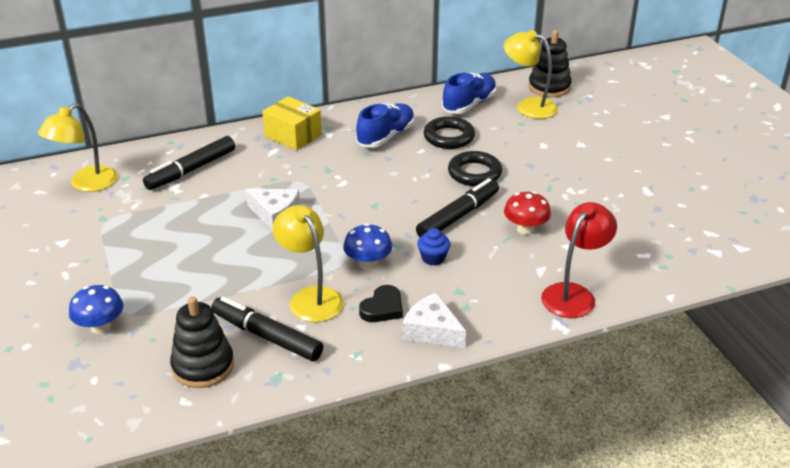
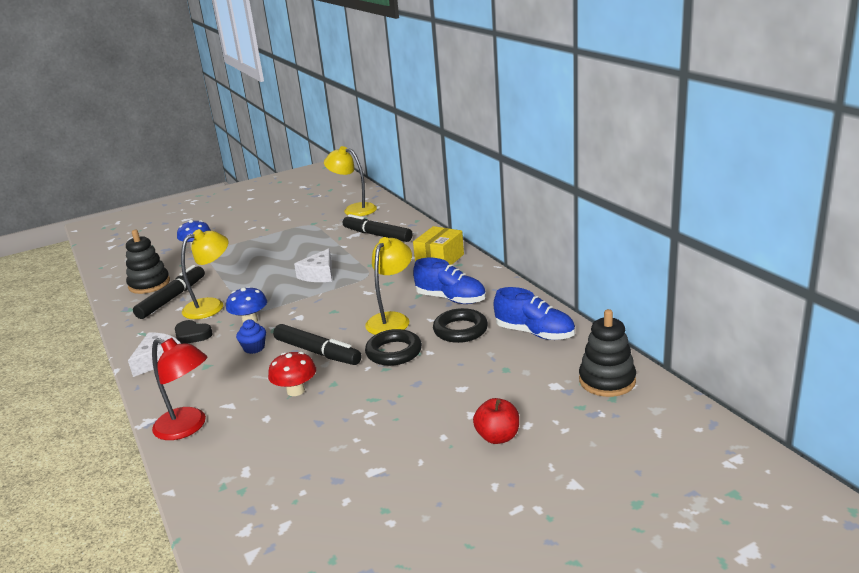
camera: 85 degrees right, 10 degrees down
(528, 106) = (549, 370): yellow lamp -> yellow lamp (392, 319)
(611, 136) = (497, 437): none -> red apple

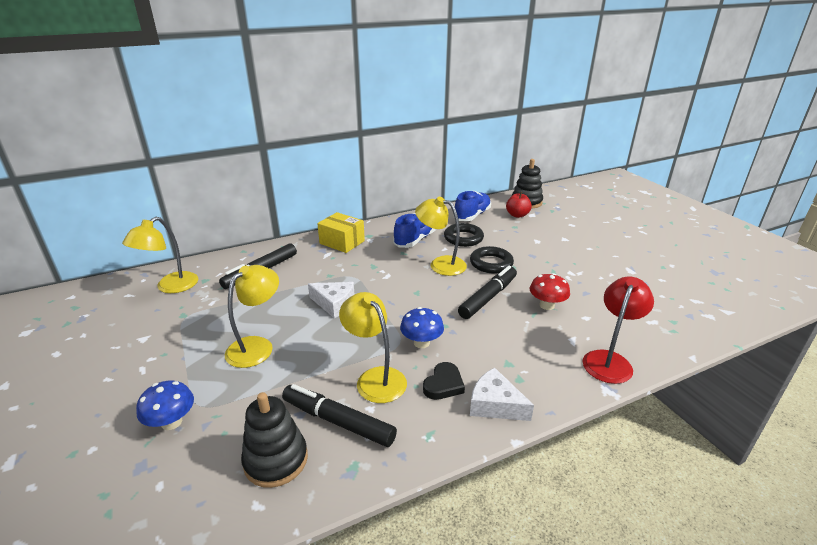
camera: 90 degrees left, 5 degrees up
(254, 348) = (477, 334): blue cupcake -> none
(266, 256) = (257, 346): none -> yellow lamp
(497, 437) = (585, 233): red apple -> red apple (517, 215)

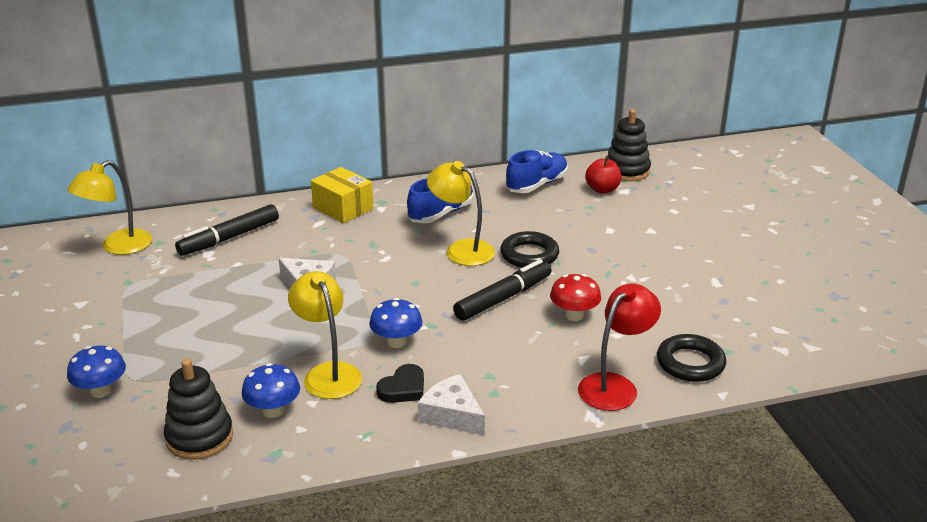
camera: 10 degrees right, 0 degrees up
(257, 346) = (205, 325): yellow lamp -> none
(338, 421) = (273, 410): black marker -> blue mushroom
(463, 238) = (508, 217): black ring -> black ring (690, 363)

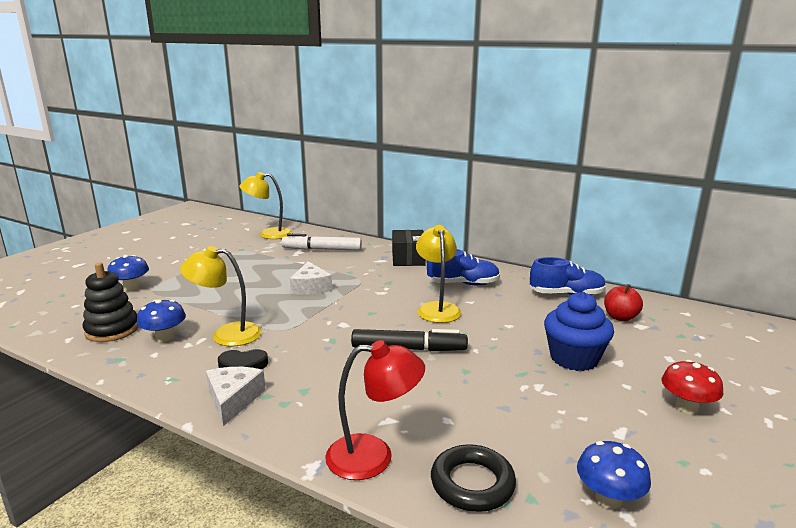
camera: 45 degrees right, 10 degrees down
(229, 238) = (322, 249): black marker -> white marker
(328, 373) = (226, 334): yellow lamp -> yellow lamp turned 105 degrees counterclockwise
(343, 208) = (408, 259): yellow box -> black box
(396, 342) = (294, 338): blue mushroom -> blue mushroom (608, 498)
(529, 255) = (479, 332): black ring -> none
(574, 315) = (439, 387): red mushroom -> red mushroom (686, 407)
(622, 242) = (574, 358): none -> blue cupcake
(627, 171) = (667, 314): black stacking toy -> none

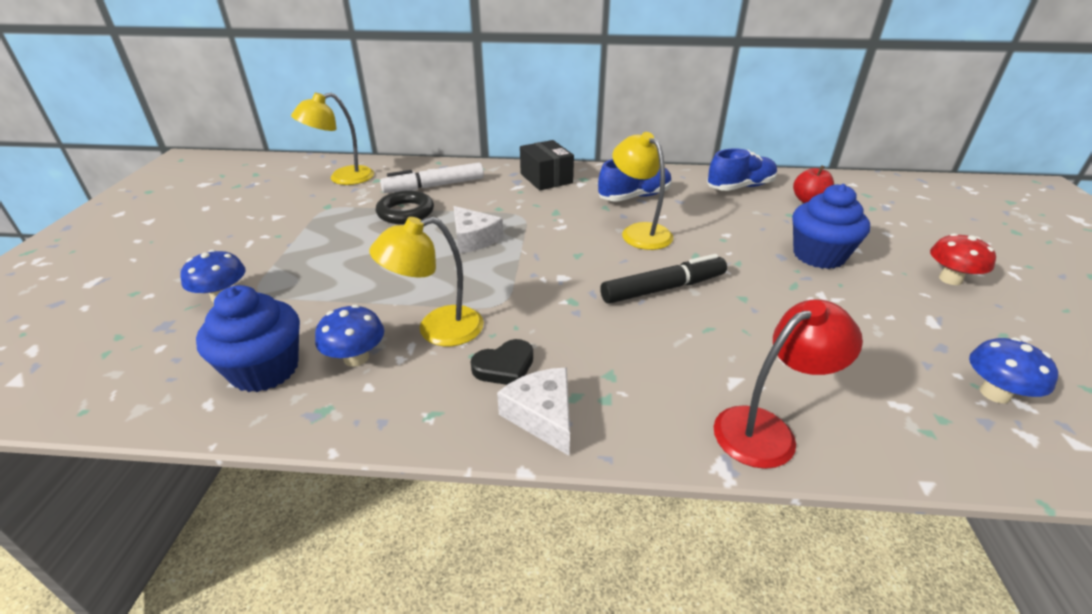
camera: 25 degrees left, 15 degrees up
(112, 330) = (265, 369): black stacking toy -> blue cupcake
(472, 483) = (882, 423): black ring -> black ring (405, 212)

